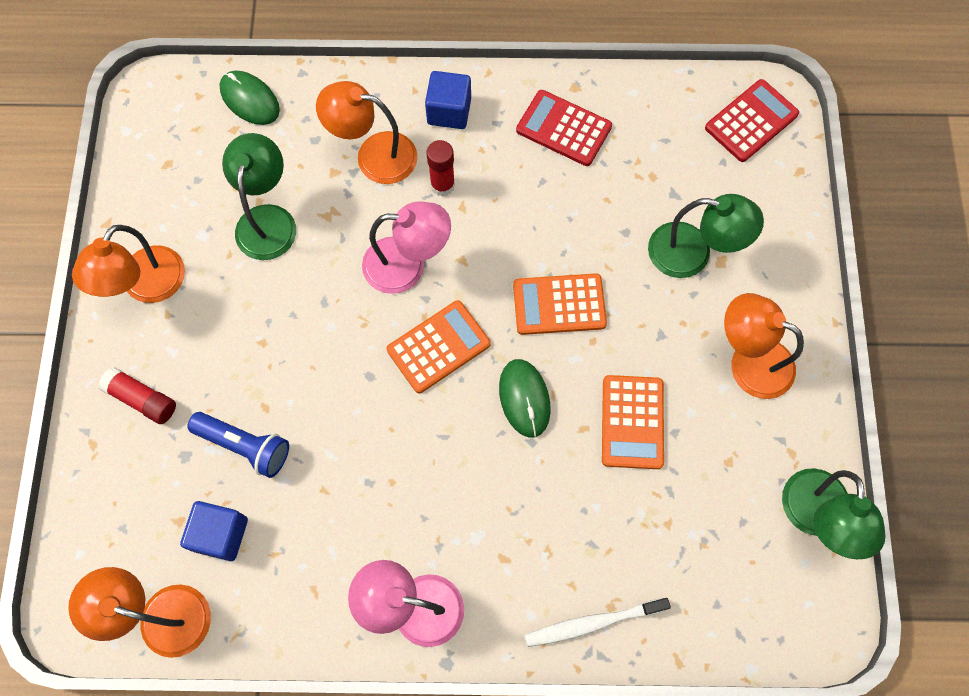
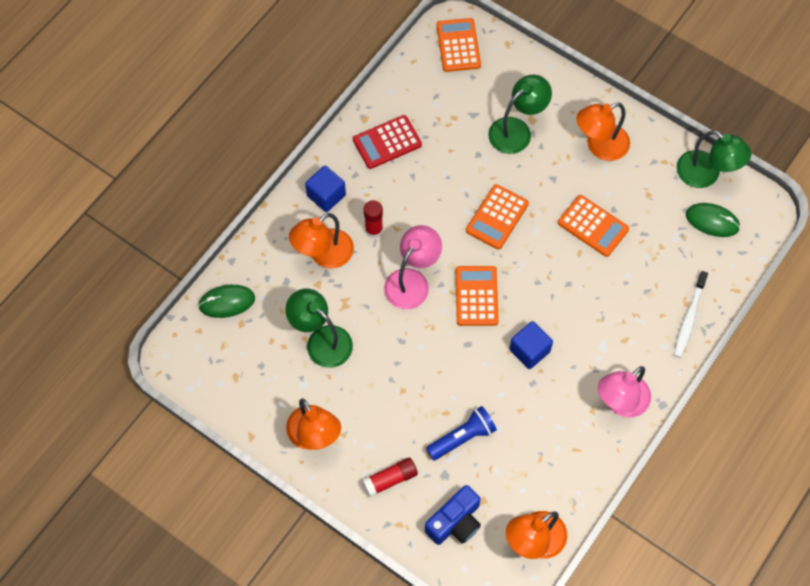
camera: 55 degrees left, 5 degrees down
(132, 506) = (455, 522): none -> blue camera
(221, 534) = (508, 481): blue cube -> blue cube (529, 350)
(524, 398) = (540, 271): green mouse -> green mouse (712, 221)
(751, 121) = (458, 45): red calculator -> orange calculator

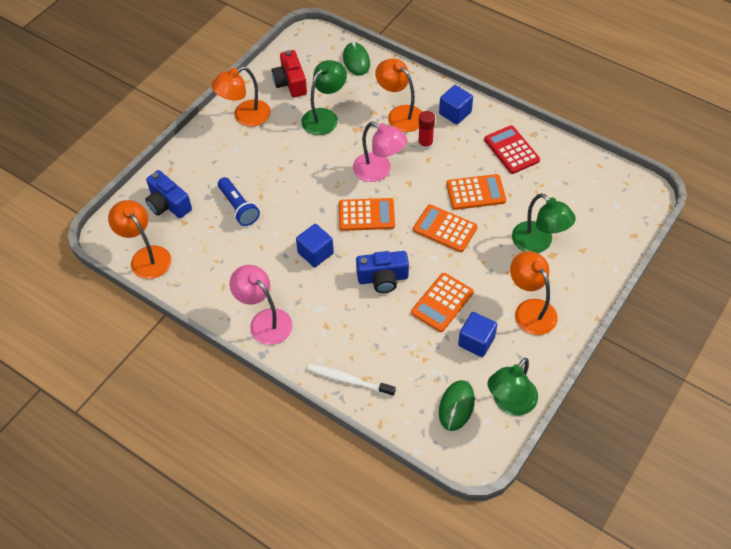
camera: 90 degrees right, 10 degrees down
(259, 381) = (290, 83): none -> red camera
(390, 479) = (207, 163): red glue stick -> none
(458, 45) = (624, 197): orange calculator -> orange calculator (476, 192)
(563, 282) = (383, 278): none -> blue camera
(638, 198) = (476, 341): none -> blue cube

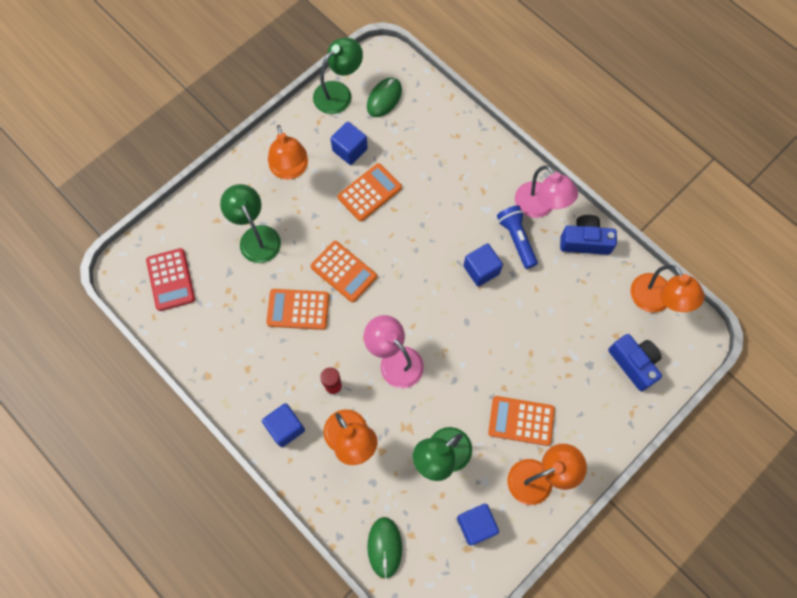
camera: 170 degrees left, 15 degrees up
(238, 207) = (556, 343): blue flashlight -> blue flashlight (516, 239)
(290, 83) = (476, 525): red camera -> blue cube
(349, 380) = (471, 137): white toothbrush -> none
(366, 215) = (420, 305): orange calculator -> orange calculator (521, 421)
(383, 278) = (419, 228): blue camera -> blue camera (585, 241)
(511, 150) = (240, 358): red calculator -> red calculator (171, 280)

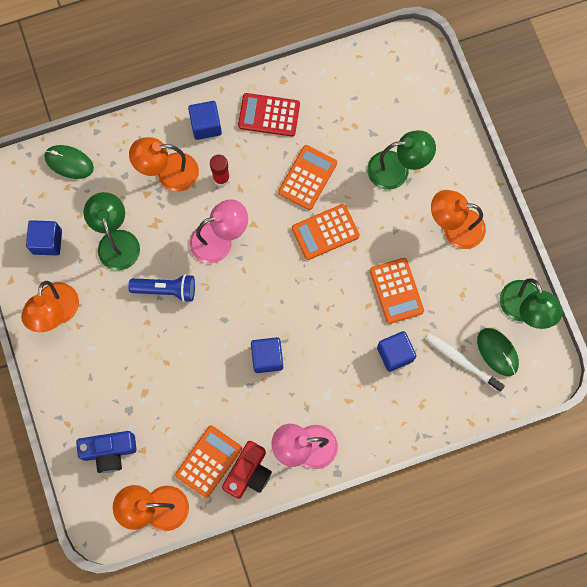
camera: 115 degrees right, 5 degrees up
(171, 280) = (388, 82): red calculator -> red calculator (269, 115)
(350, 150) = (452, 292): blue cube -> blue cube (395, 354)
(405, 120) = (462, 361): none -> white toothbrush
(516, 239) = (282, 407): blue flashlight -> blue flashlight (166, 290)
(521, 421) = (111, 322): orange calculator -> orange calculator (208, 461)
(585, 241) = (248, 473): blue camera -> red camera

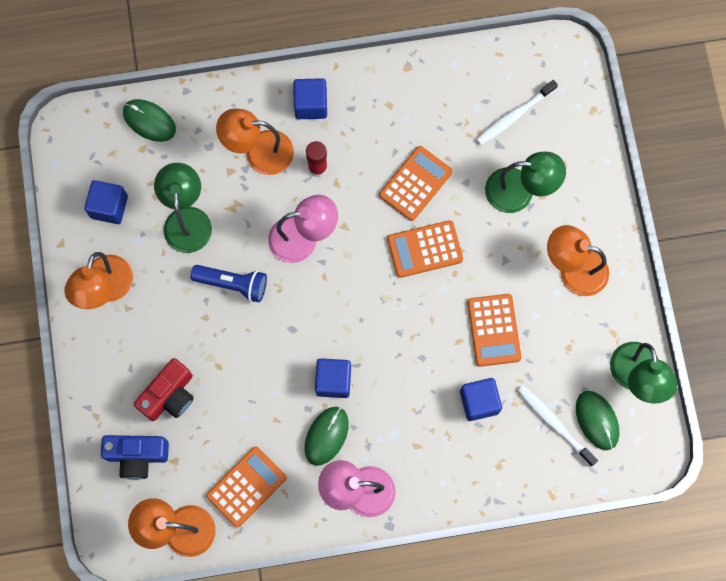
camera: 10 degrees right, 0 degrees up
(248, 473) = (289, 508): red camera -> red camera (169, 395)
(269, 115) = (384, 104): red calculator -> none
(269, 406) = (326, 436): none -> green mouse
(381, 106) = (514, 116): none -> white toothbrush

